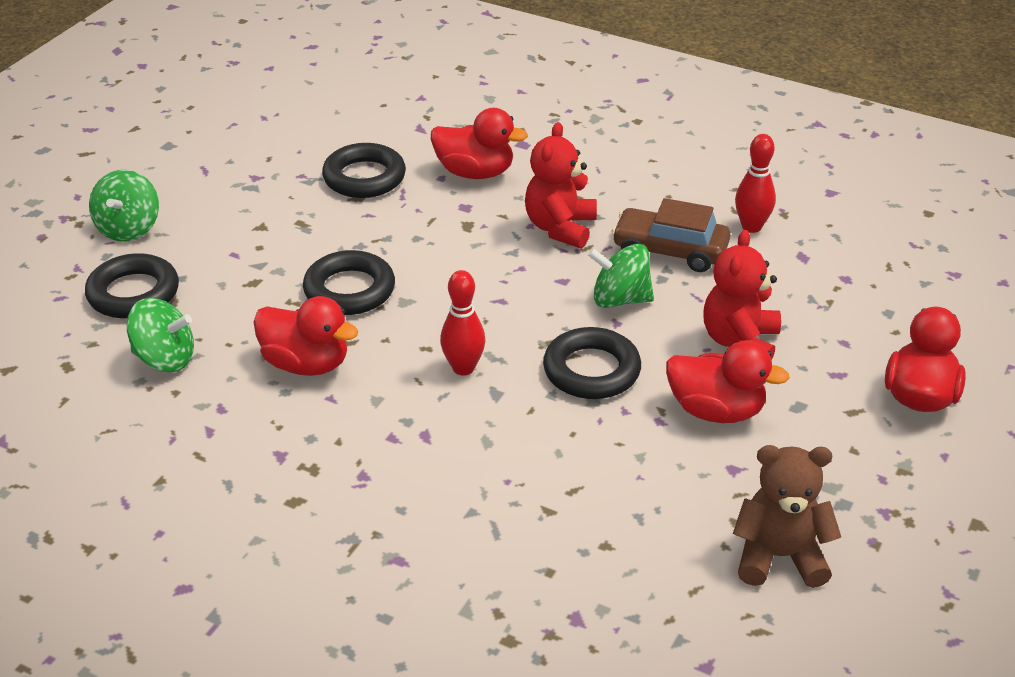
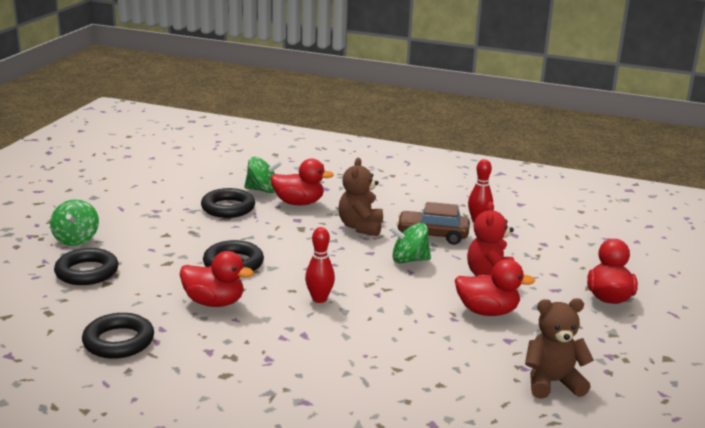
camera: 10 degrees left, 15 degrees down
(165, 359) = (116, 305): green spinning top -> green spinning top (262, 190)
(560, 228) = (360, 227): red teddy bear -> brown teddy bear
(591, 370) = (402, 296): black ring -> black ring (118, 341)

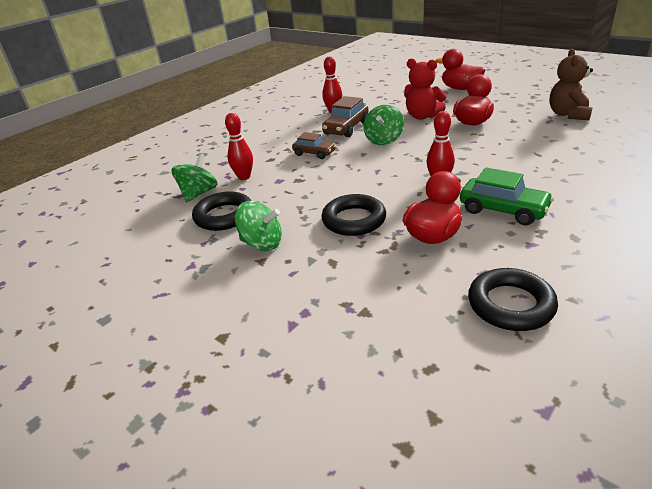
camera: 65 degrees left, 10 degrees up
(76, 239) = (227, 338): green spinning top -> green spinning top (262, 243)
(87, 272) = (329, 329): black ring -> none
(268, 336) = (503, 210): none -> green car
(299, 203) = (244, 177): red duck -> red bowling pin
(360, 227) = (314, 153): brown teddy bear -> brown car

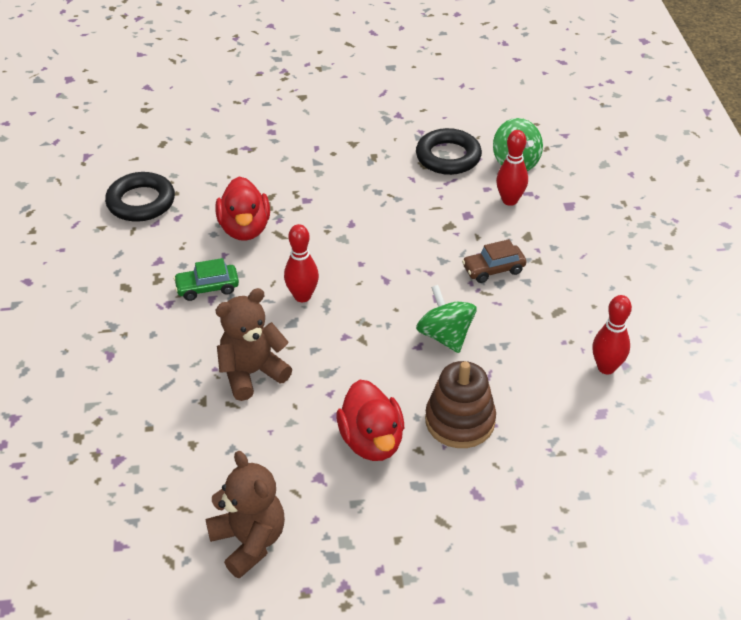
camera: 130 degrees right, 10 degrees up
(262, 243) = (373, 153): green spinning top -> none
(346, 128) = (527, 336): brown car -> none
(354, 220) = (329, 210): black ring -> none
(422, 116) = (460, 421): red teddy bear -> brown stacking toy
(460, 89) = (496, 556): red duck -> none
(503, 210) = (207, 288): green car -> green car, size x0.66
(512, 161) = (252, 373): none -> brown teddy bear

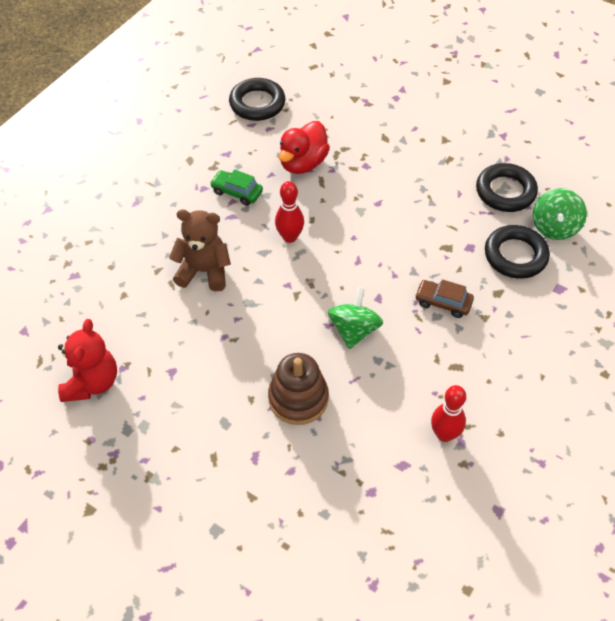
camera: 40 degrees right, 10 degrees up
(249, 541) = (92, 382): brown teddy bear -> red teddy bear
(371, 441) = (228, 371): red duck -> none
(509, 200) = (515, 255): red bowling pin -> black ring

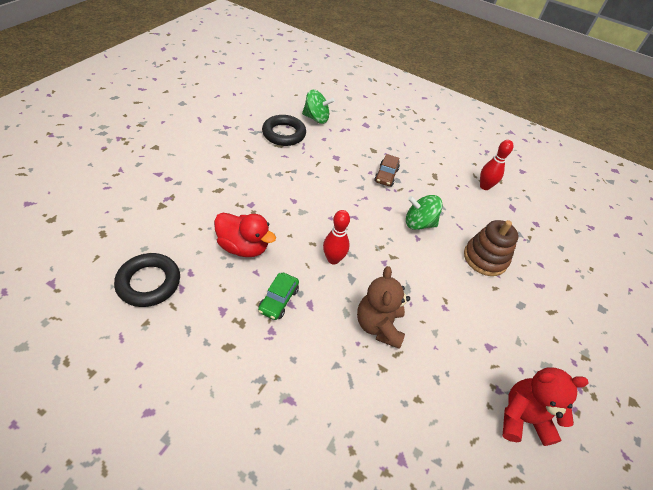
camera: 100 degrees left, 5 degrees down
(515, 255) = (341, 138): black ring -> none

